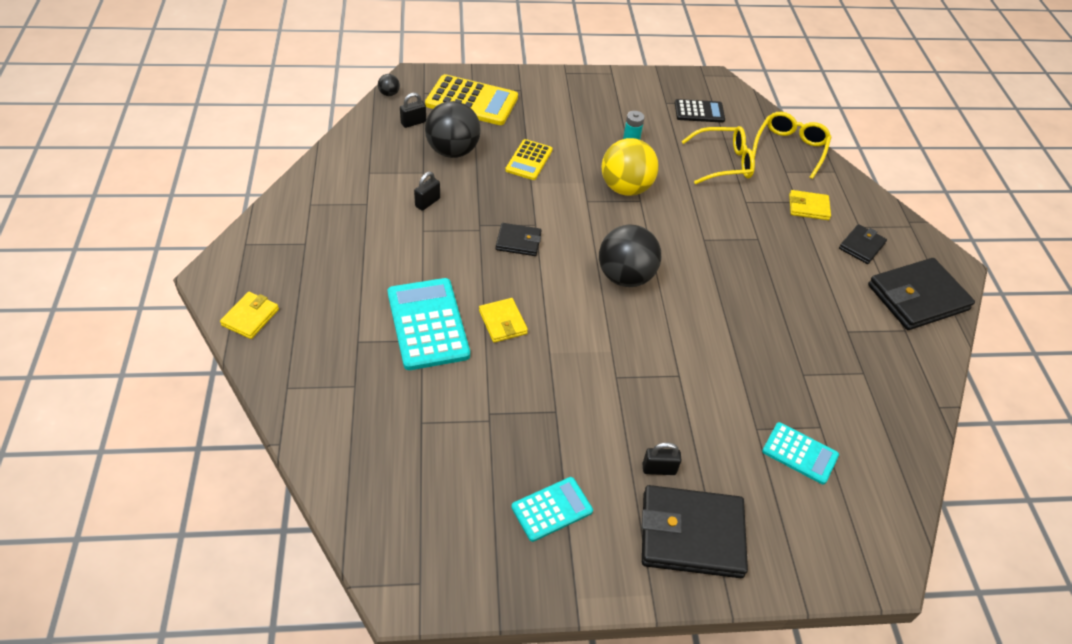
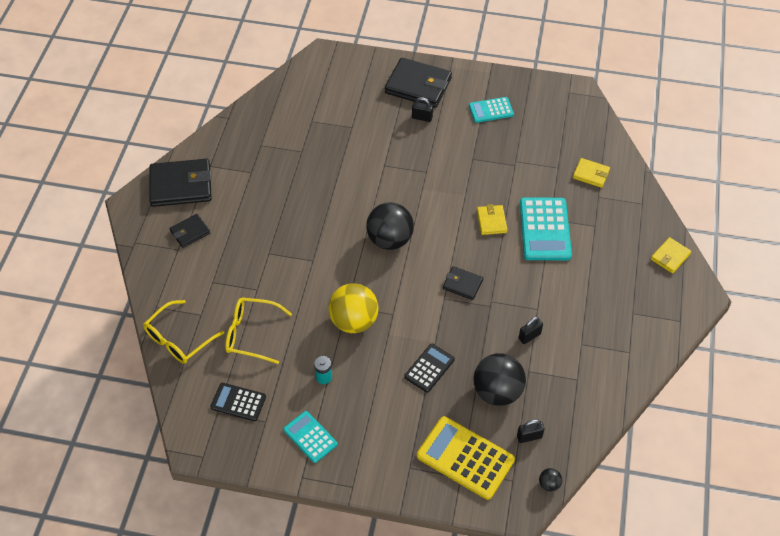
camera: 160 degrees left, 5 degrees up
(529, 160) = (429, 368): yellow calculator -> black calculator
(800, 453) = (333, 110): turquoise calculator -> turquoise calculator (310, 437)
(808, 207) = (207, 274): yellow wallet -> yellow wallet (591, 174)

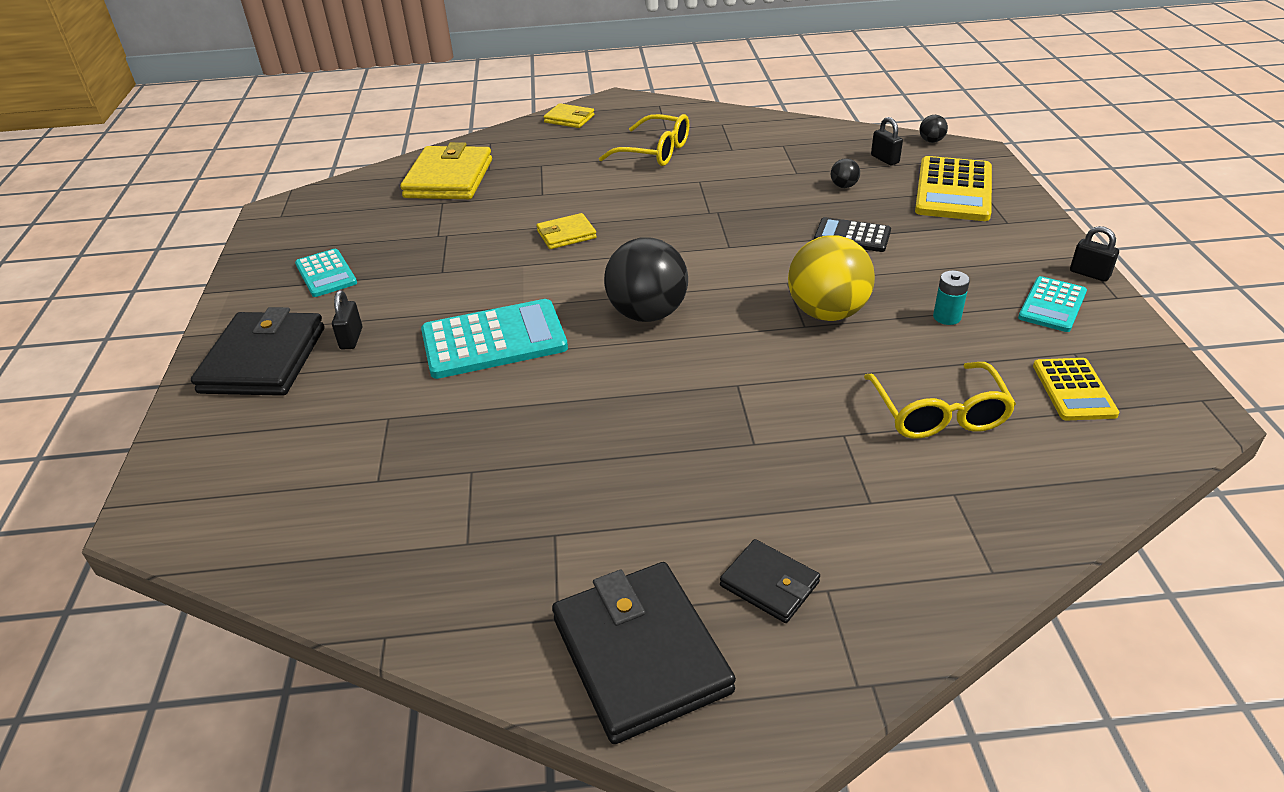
camera: 105 degrees left, 15 degrees down
(178, 339) = (1032, 506): yellow glasses -> yellow glasses (655, 152)
(238, 402) = (1074, 390): black calculator -> yellow calculator
(462, 284) = (695, 237): black wallet -> none
(497, 392) = (843, 186): black ball -> black ball, size x0.42
(529, 336) = (745, 179): black padlock -> black padlock (1089, 274)
(545, 229) = (563, 195): turquoise calculator -> turquoise calculator (494, 340)
(591, 174) = (448, 178): yellow wallet -> yellow wallet, size x1.90

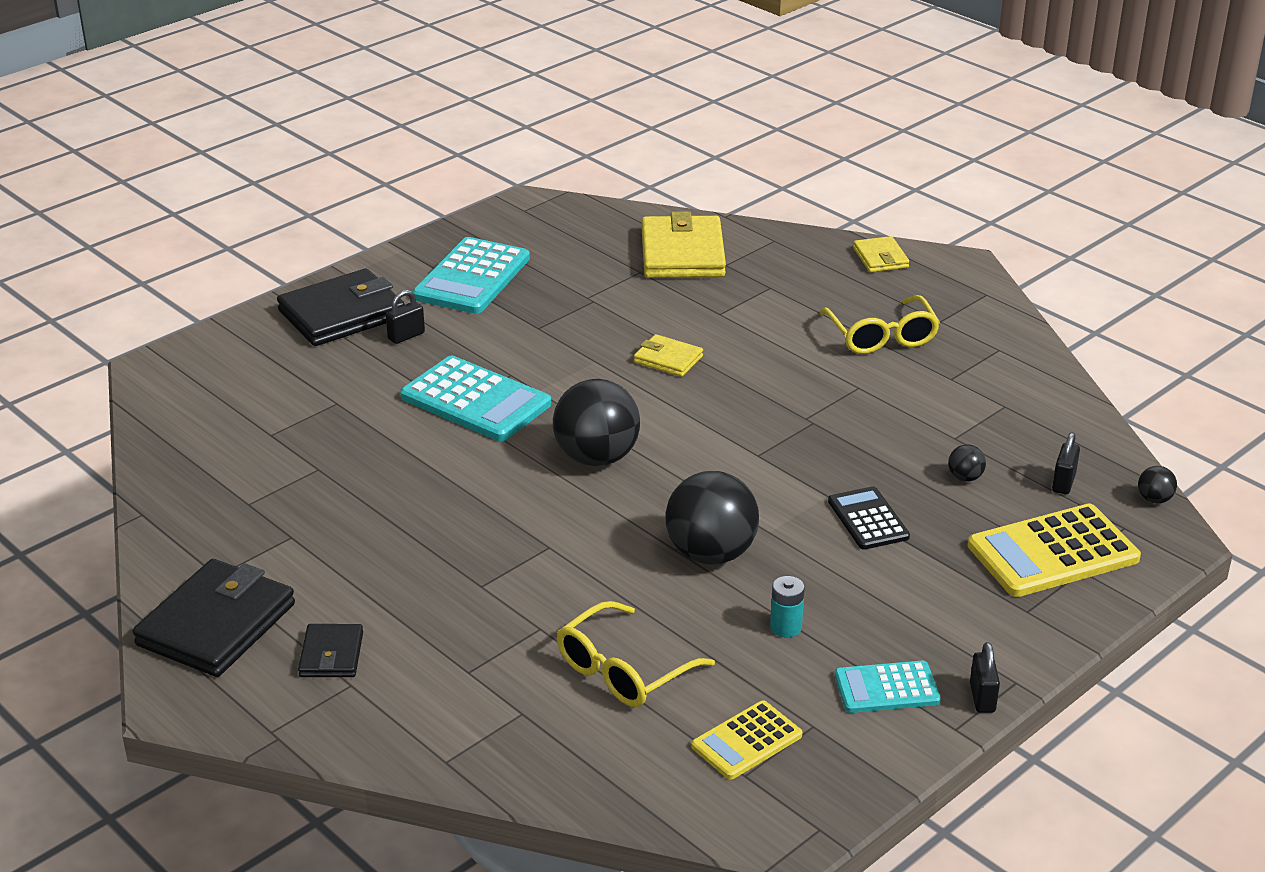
camera: 50 degrees right, 5 degrees down
(326, 274) = (472, 277): turquoise calculator -> turquoise calculator, size x1.70
(448, 178) = (682, 253): yellow wallet -> yellow wallet turned 60 degrees counterclockwise
(827, 313) = (711, 554): yellow ball -> black ball

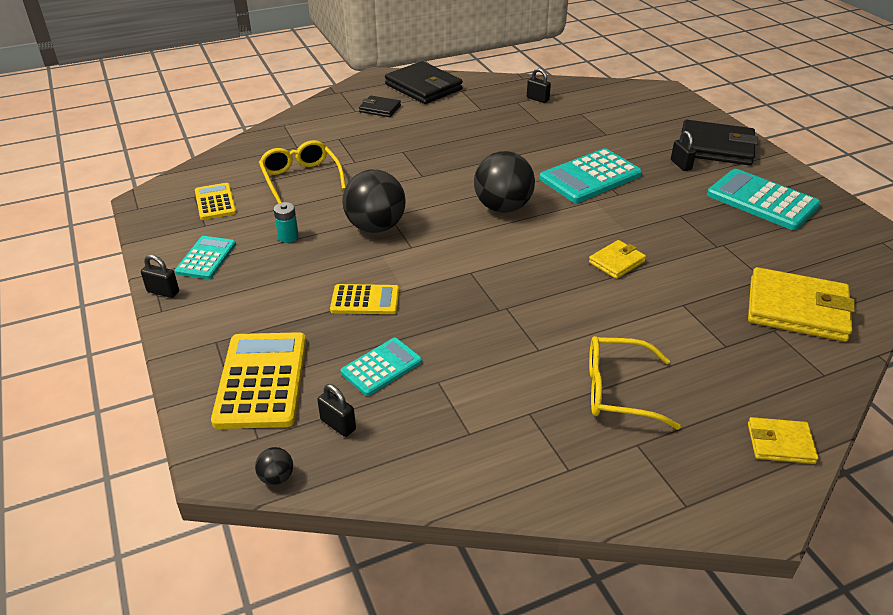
camera: 110 degrees right, 5 degrees up
(230, 484) = (537, 99): none -> black padlock
(342, 314) = (715, 147): black wallet -> black wallet turned 60 degrees counterclockwise
(868, 519) = (365, 300): black calculator -> yellow calculator
(965, 477) = (381, 367): black ball -> turquoise calculator

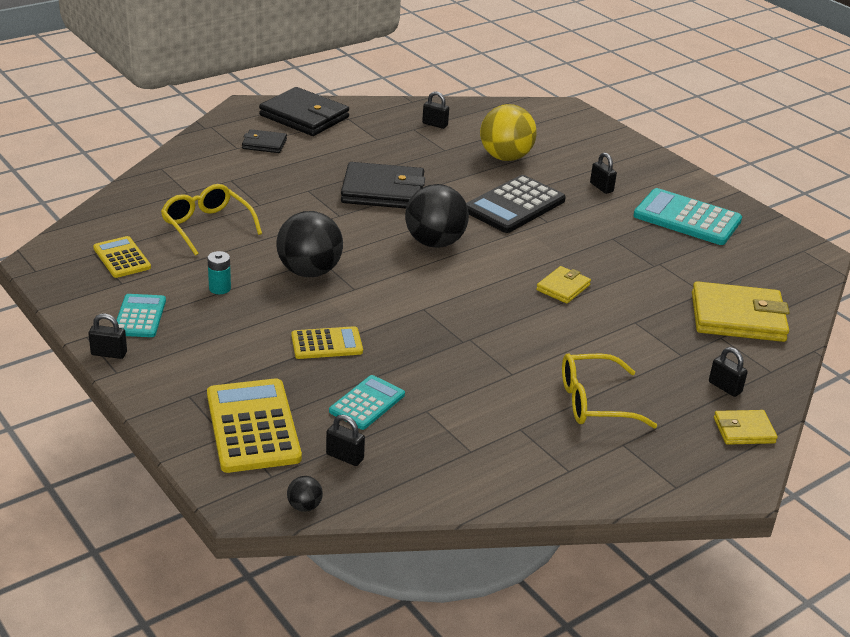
camera: 15 degrees left, 5 degrees down
(590, 177) = (514, 205): turquoise calculator -> black calculator
(594, 131) = (505, 157): none -> yellow ball
(715, 147) = (631, 167): black wallet -> black wallet (383, 191)
(767, 388) = (725, 387): none -> black padlock

